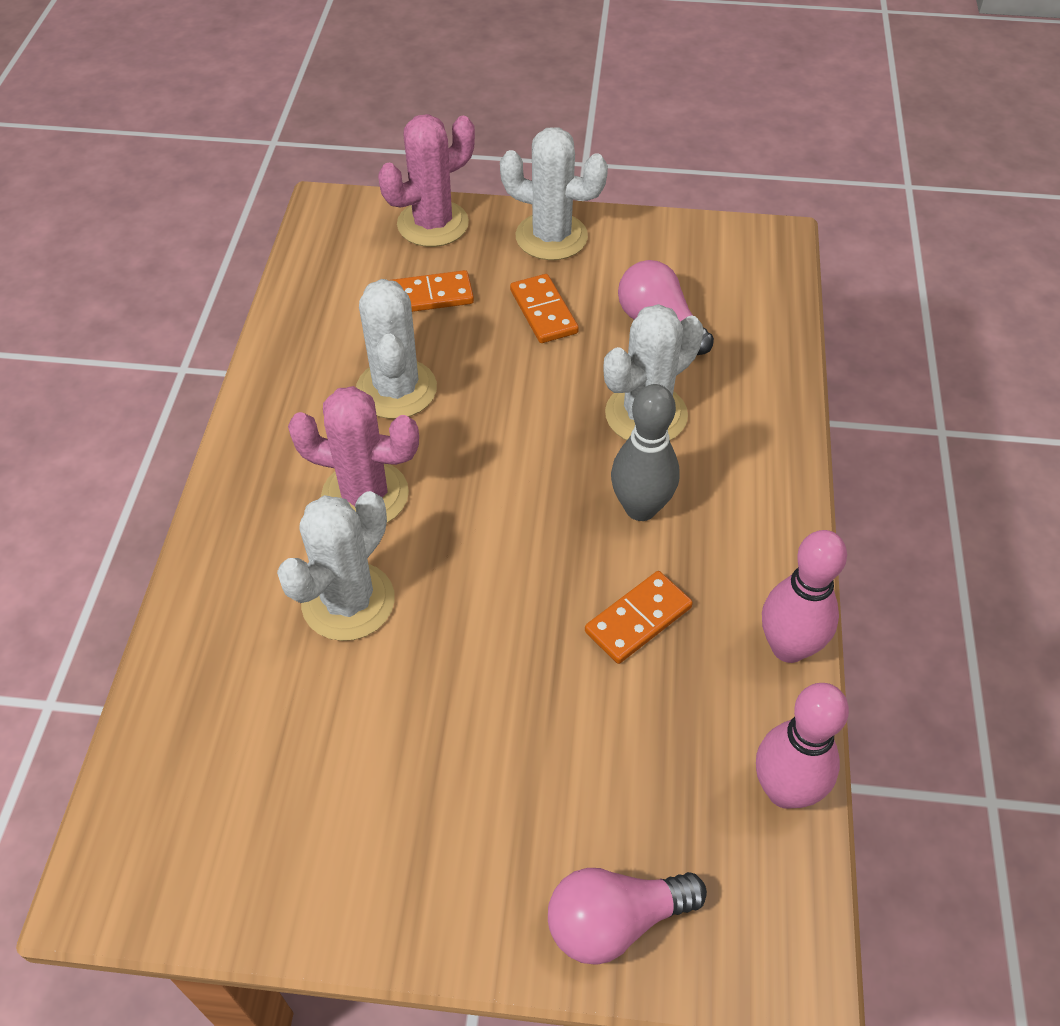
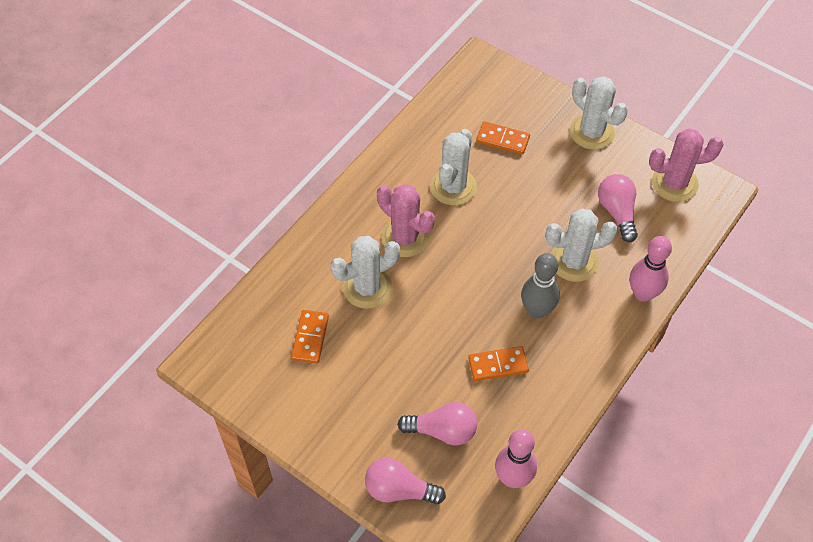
camera: 30 degrees right, 5 degrees up
(433, 224) = (530, 95): pink cactus -> pink cactus (674, 183)
(543, 312) = (558, 176): orange domino -> orange domino (310, 338)
(621, 773) = (443, 431): none -> pink light bulb
(788, 647) = (562, 415): pink bowling pin -> pink bowling pin (643, 293)

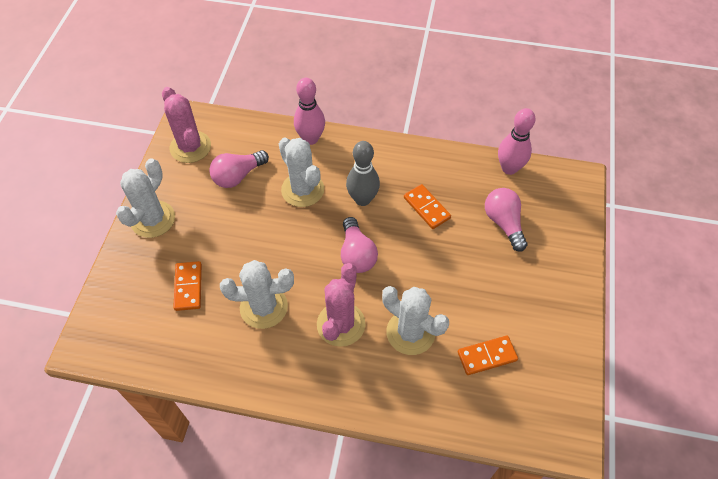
camera: 115 degrees left, 0 degrees up
(399, 490) = (567, 232): pink light bulb -> pink light bulb (357, 254)

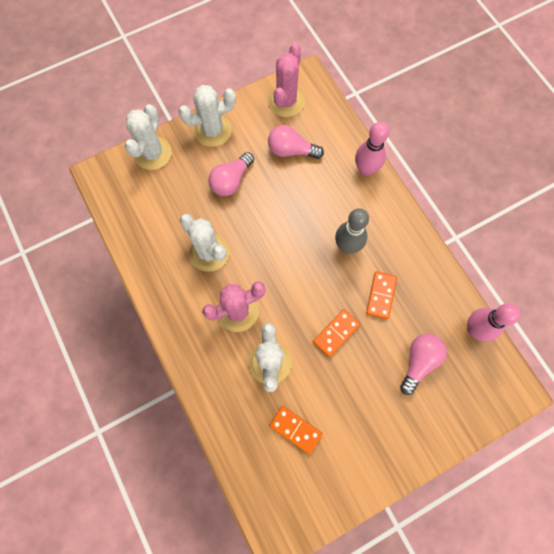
camera: 50 degrees right, 15 degrees up
(188, 287) = (184, 195): orange domino -> orange domino (336, 333)
(302, 190) = (318, 200): white cactus -> white cactus (153, 153)
(357, 254) = (299, 278): pink light bulb -> pink light bulb (231, 181)

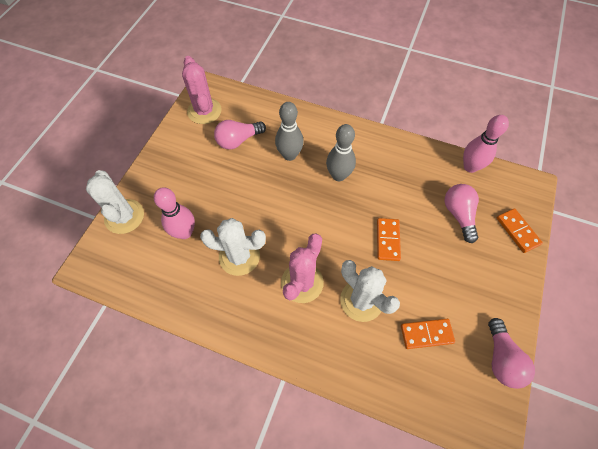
camera: 40 degrees left, 10 degrees down
(213, 131) = (163, 167): white cactus -> none
(231, 181) = (210, 192): pink light bulb -> pink light bulb (501, 359)
(322, 196) = (289, 155): none -> grey bowling pin
(366, 169) = (303, 117): pink bowling pin -> pink bowling pin (184, 232)
(381, 295) = (392, 191): orange domino -> orange domino (517, 231)

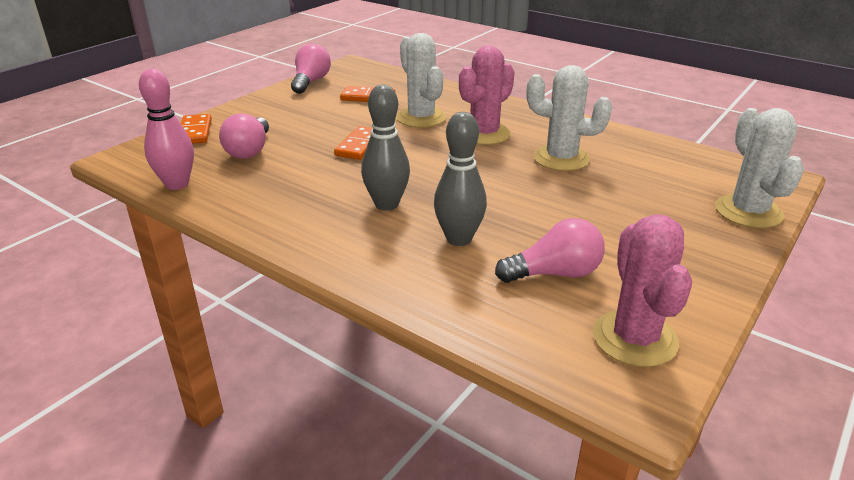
camera: 165 degrees left, 30 degrees down
(184, 232) = (642, 185): pink bowling pin -> none

